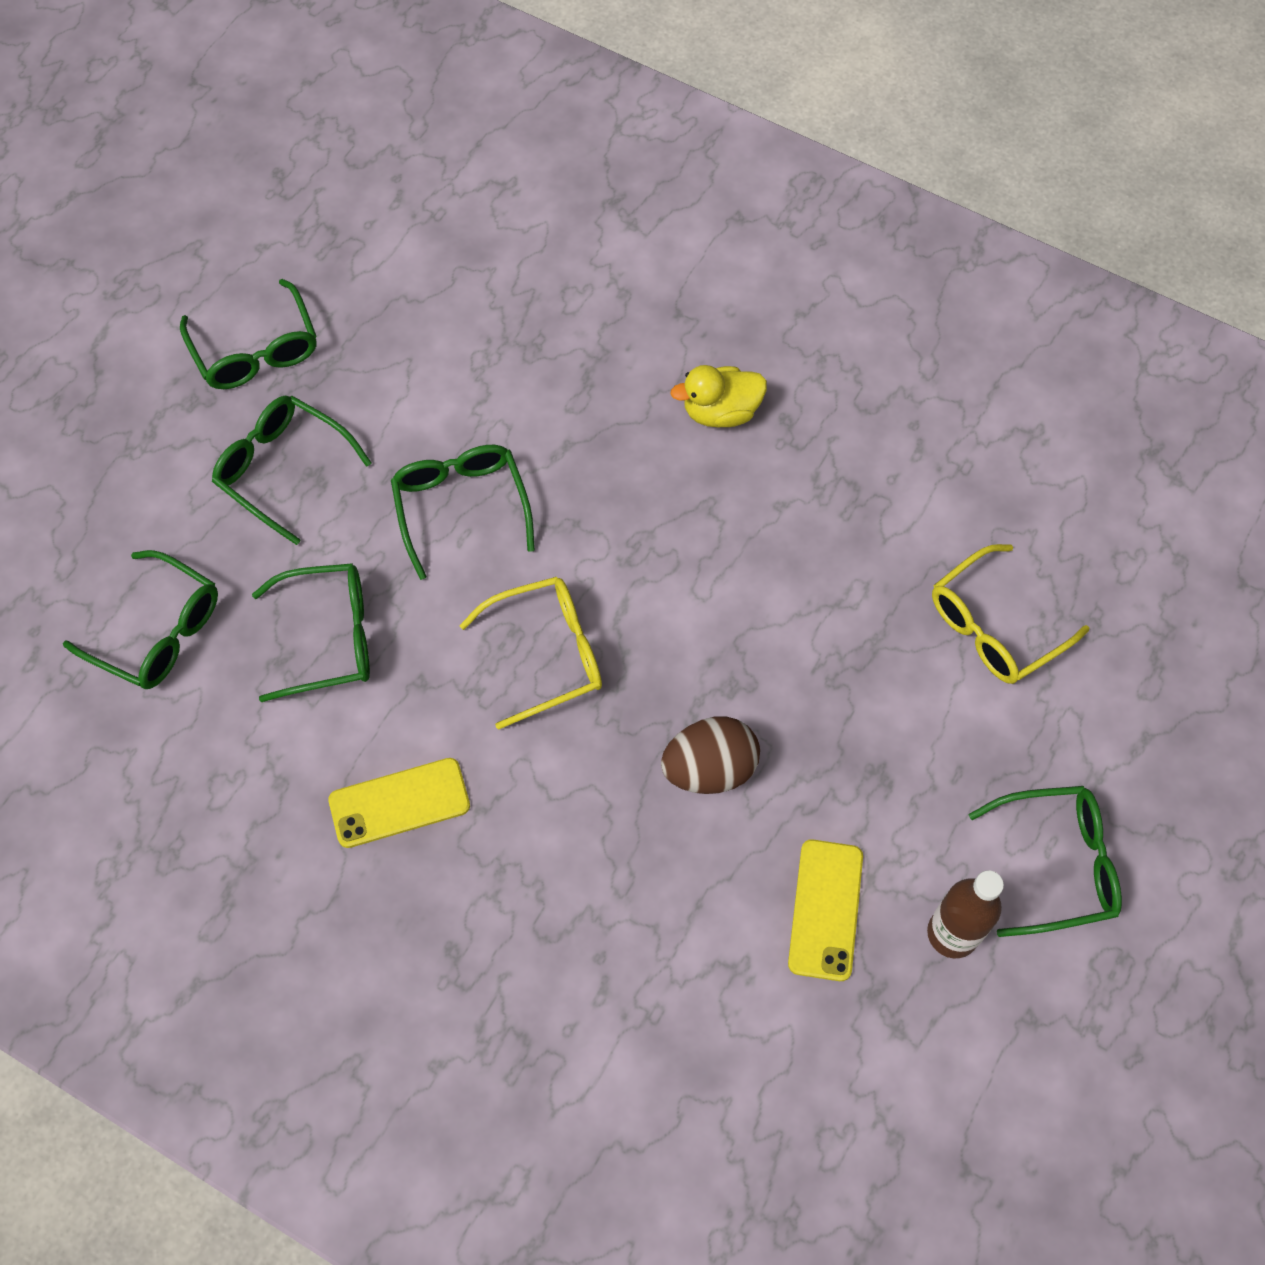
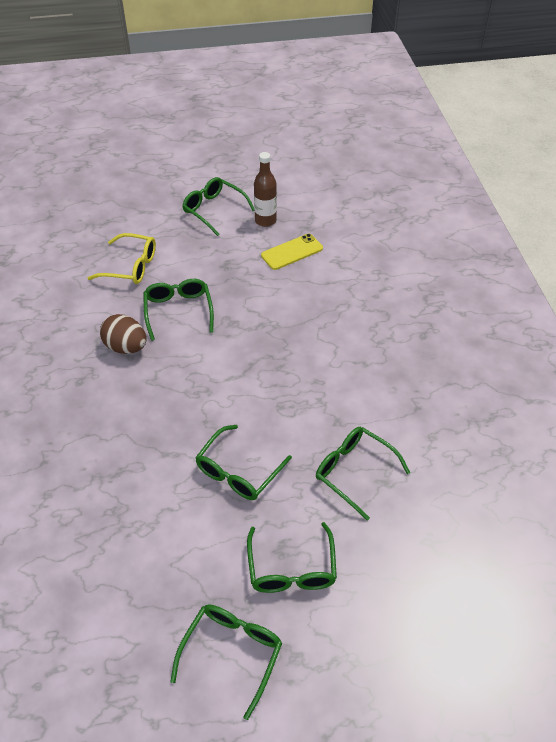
camera: 130 degrees left, 15 degrees down
(158, 631) = (427, 547): green glasses -> green glasses (178, 311)
(399, 803) = (392, 390): yellow phone -> none
(547, 654) = (279, 388): yellow glasses -> none
(709, 769) = (273, 309): brown egg -> brown egg (126, 347)
(720, 411) = (94, 407): yellow duck -> none

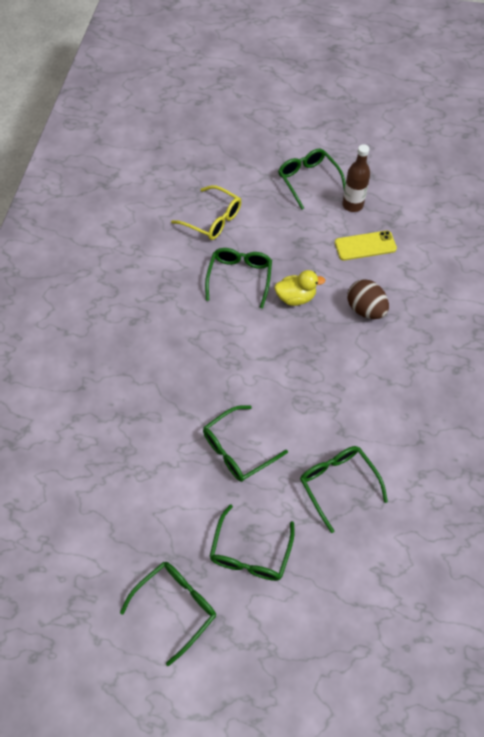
camera: 20 degrees right, 10 degrees up
(126, 347) = (182, 300): brown egg -> brown egg (365, 309)
(242, 314) = (296, 297): none -> yellow duck

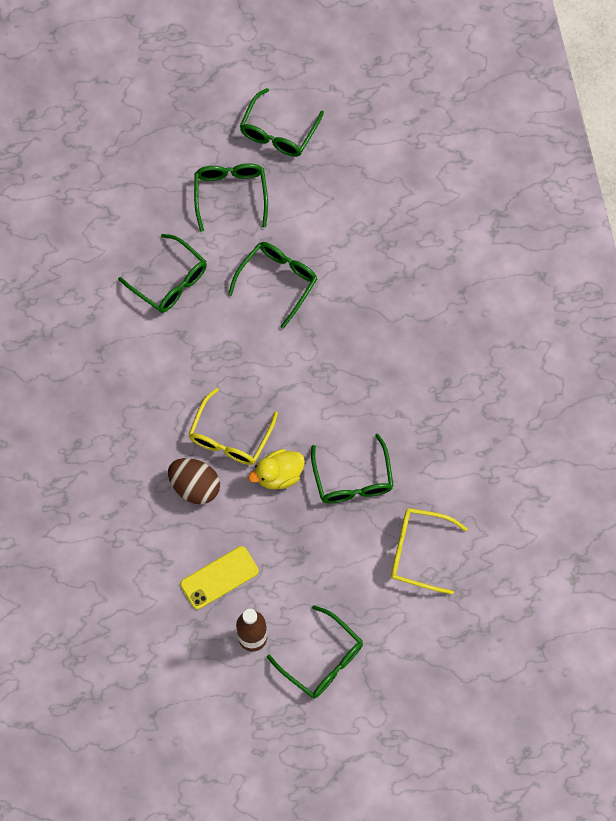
camera: 160 degrees right, 10 degrees up
(325, 336) = (230, 436): none -> yellow glasses

